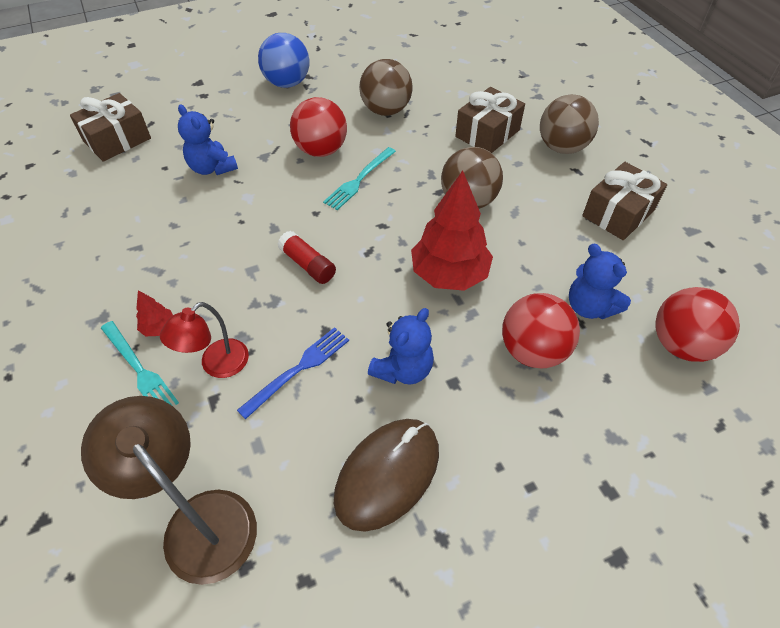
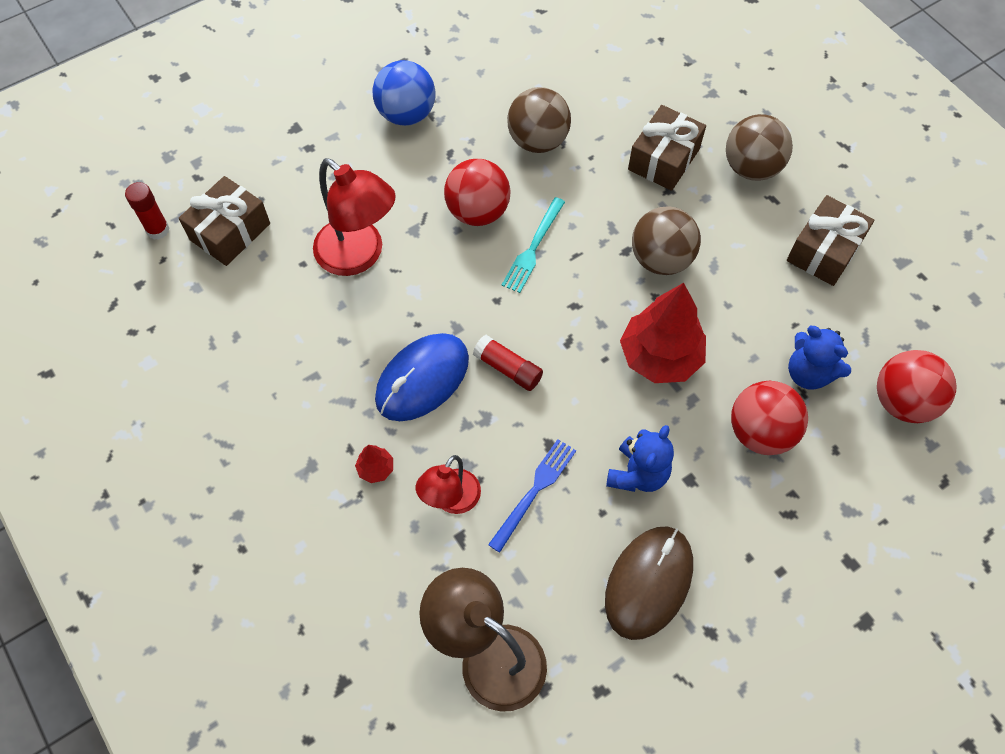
camera: 10 degrees left, 10 degrees up
(62, 132) = (158, 230): none -> red glue stick
(139, 369) = (374, 518): turquoise fork -> none
(212, 168) = (359, 256): blue teddy bear -> red lamp
(229, 262) = (422, 379): none -> blue mouse

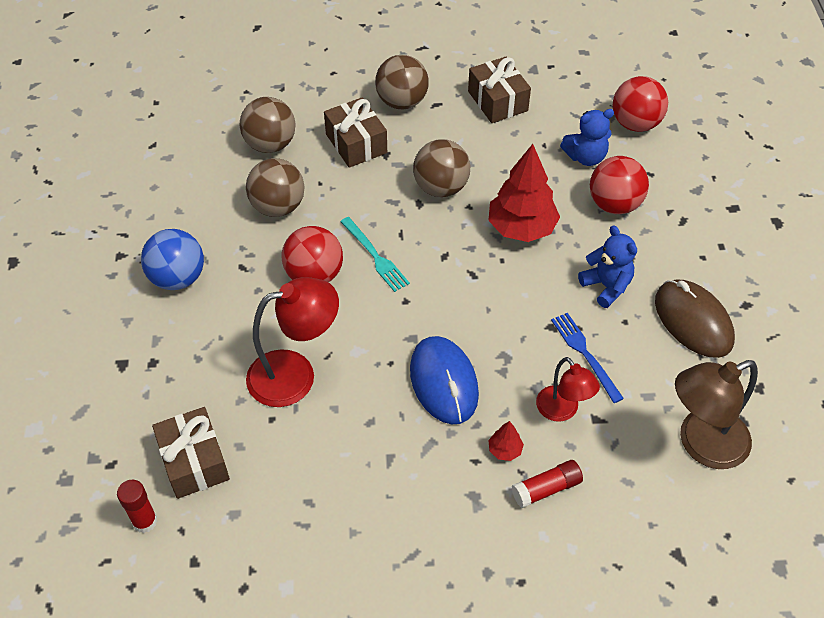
camera: 60 degrees left, 10 degrees down
(508, 368) = (471, 322): red glue stick -> red glue stick (546, 489)
(609, 94) = (270, 144): none -> brown ball

